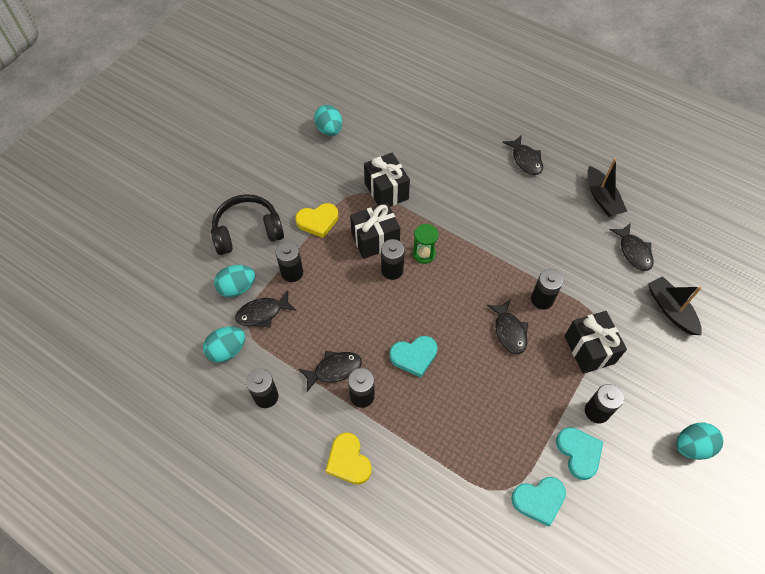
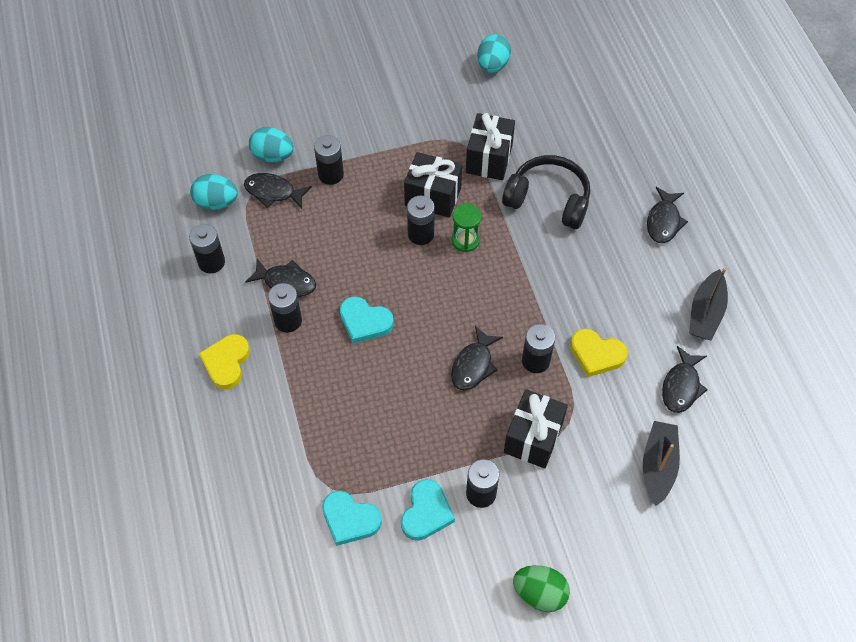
camera: 40 degrees right, 0 degrees up
(247, 231) = (327, 112): black headphones -> black headphones (548, 200)
(318, 221) = (397, 144): yellow heart -> yellow heart (596, 354)
(692, 446) = (539, 593): turquoise egg -> green egg

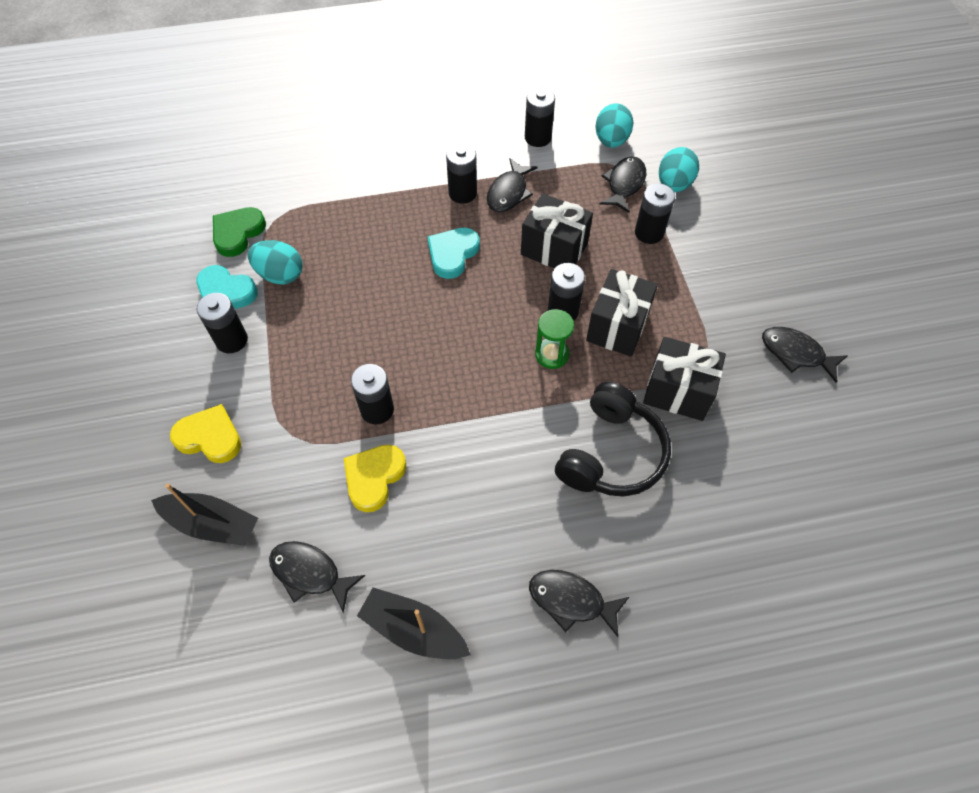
camera: 95 degrees right, 0 degrees up
(226, 362) = (422, 148): yellow heart -> yellow heart (210, 437)
(350, 519) = (238, 233): turquoise heart -> green heart
(473, 365) = (383, 347): black fish -> black fish (796, 353)
(492, 65) = (842, 412): turquoise egg -> turquoise egg (280, 275)
(533, 438) = (281, 395): black gift -> black gift (554, 249)
(539, 593) = (109, 381): green egg -> none

